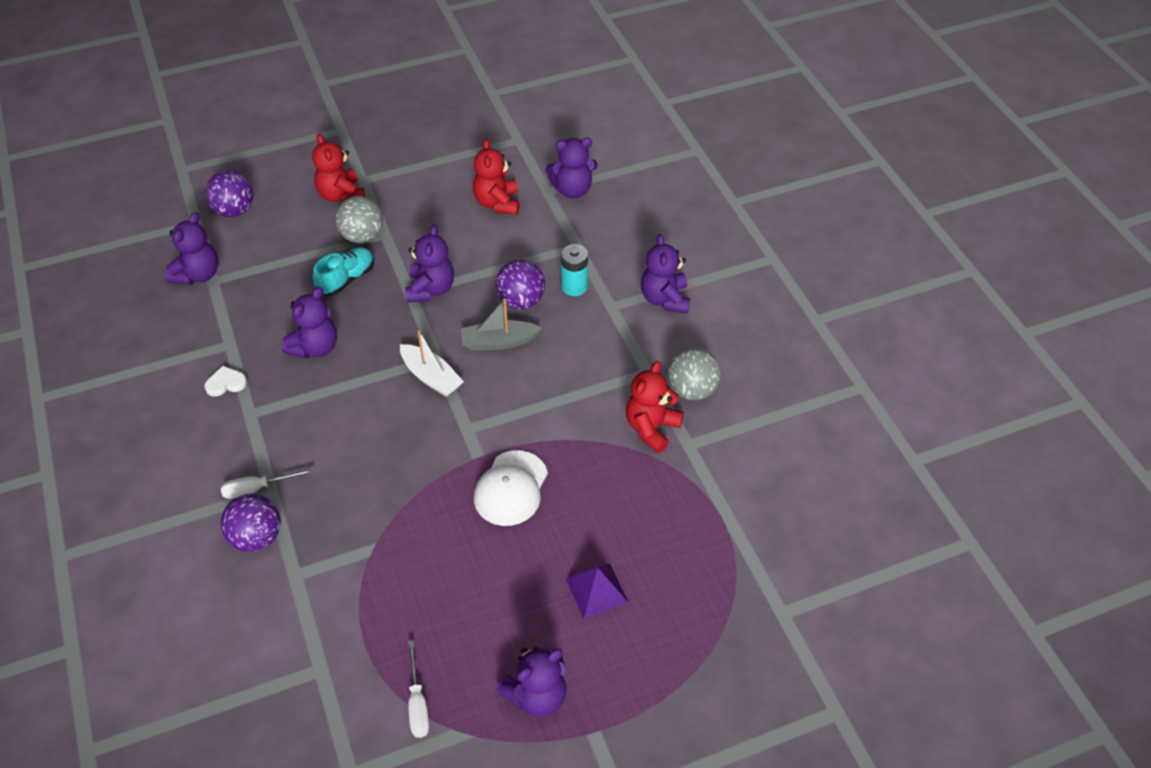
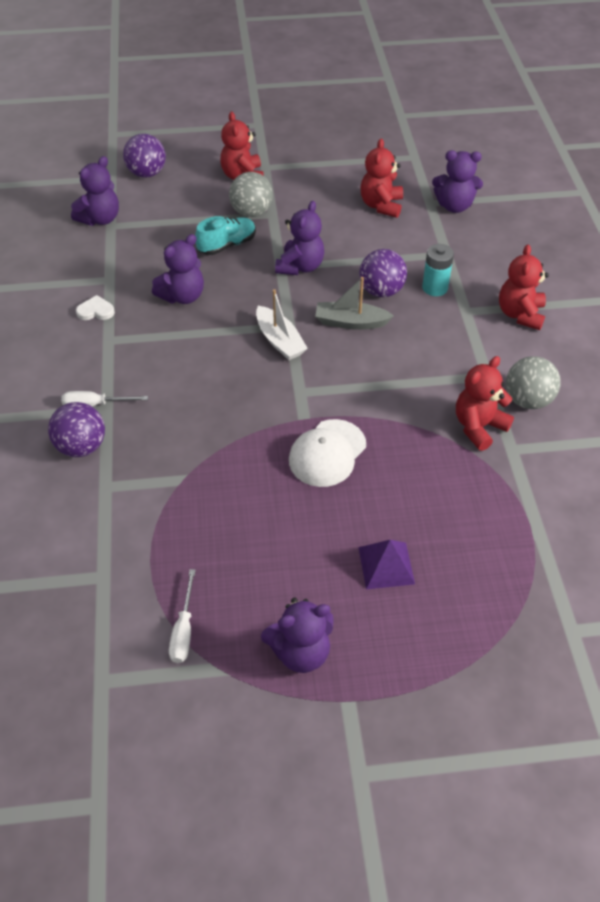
camera: 15 degrees right, 0 degrees up
(665, 299) = (520, 314): purple teddy bear -> red teddy bear

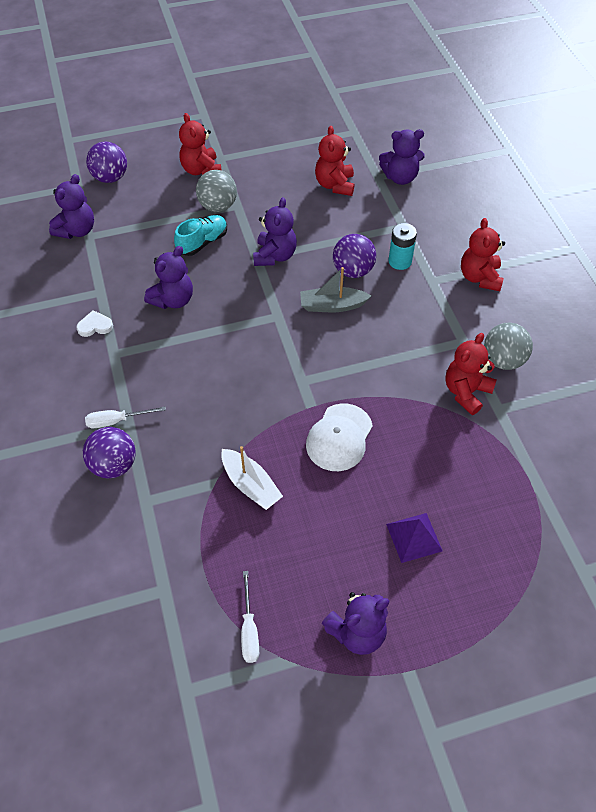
camera: 10 degrees left, 5 degrees up
(280, 341) = (272, 333): white boat -> white boat (251, 485)

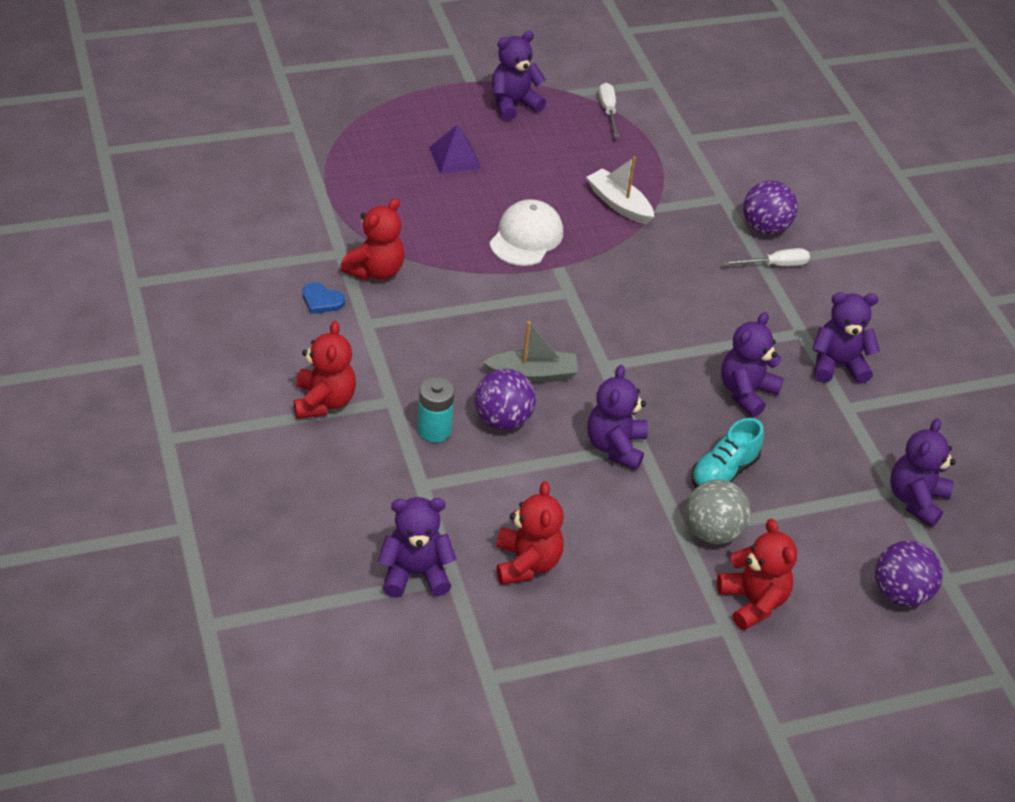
camera: 175 degrees right, 10 degrees down
(95, 326) = (837, 365): white heart -> purple teddy bear
(503, 360) = (321, 300): grey ball -> blue heart

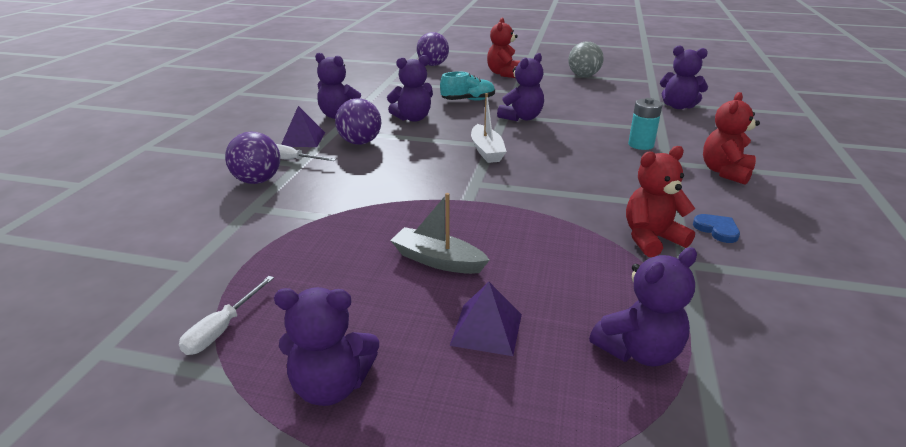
camera: 145 degrees left, 15 degrees down
(503, 420) = (587, 139): purple ball -> purple ball (360, 142)
(526, 237) = (475, 226): white cap -> none
(526, 563) = (611, 98): red teddy bear -> none
(532, 374) = (548, 152): grey boat -> grey boat (437, 260)
(619, 204) = (353, 228): white boat -> white boat (487, 151)
(712, 531) = (499, 89): grey ball -> grey ball (583, 76)
(812, 302) = (303, 139): none -> purple pyramid
(915, 500) = (382, 78): purple teddy bear -> purple teddy bear (639, 351)

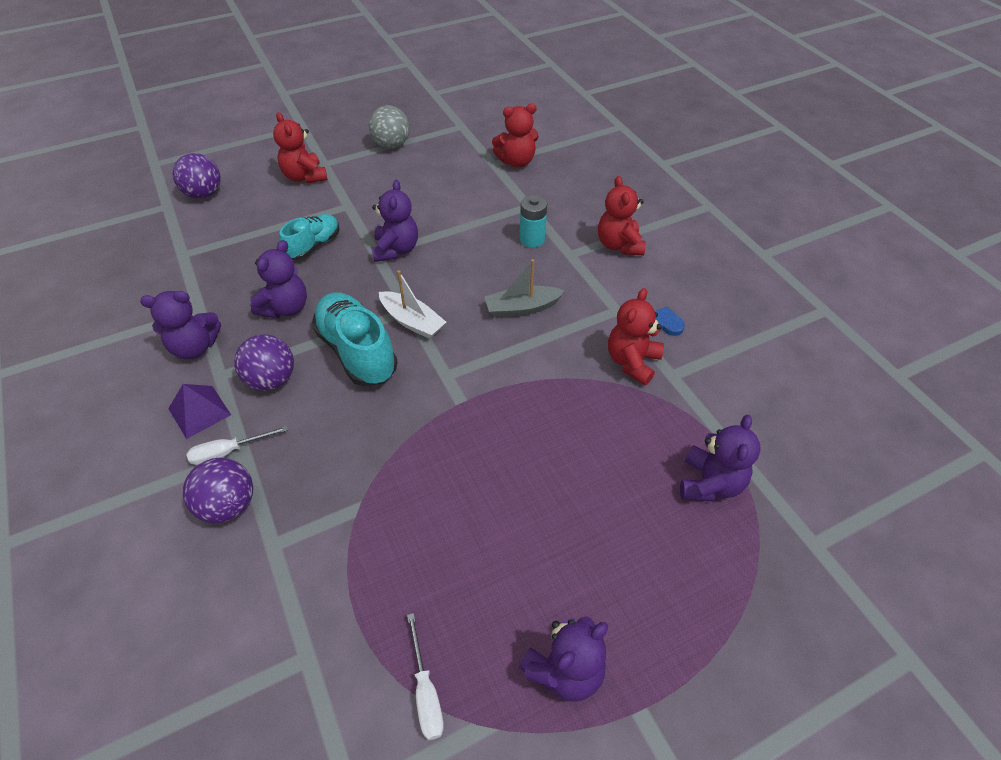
camera: 40 degrees left, 20 degrees up
(429, 150) = (357, 351): none -> turquoise shoe
(437, 260) = (510, 492): grey boat -> grey boat (522, 308)
(487, 329) = (610, 535): purple pyramid -> none
(678, 106) = (516, 161): purple teddy bear -> red teddy bear

